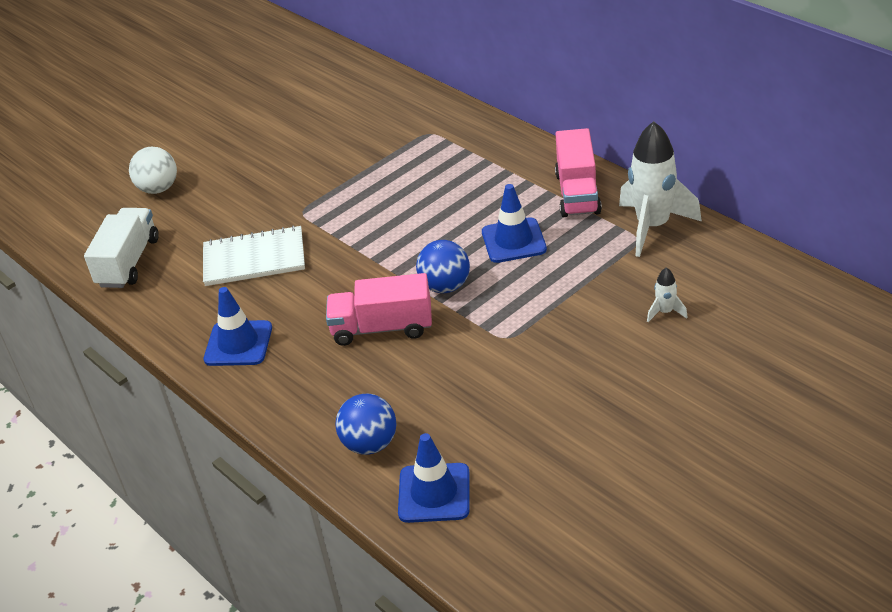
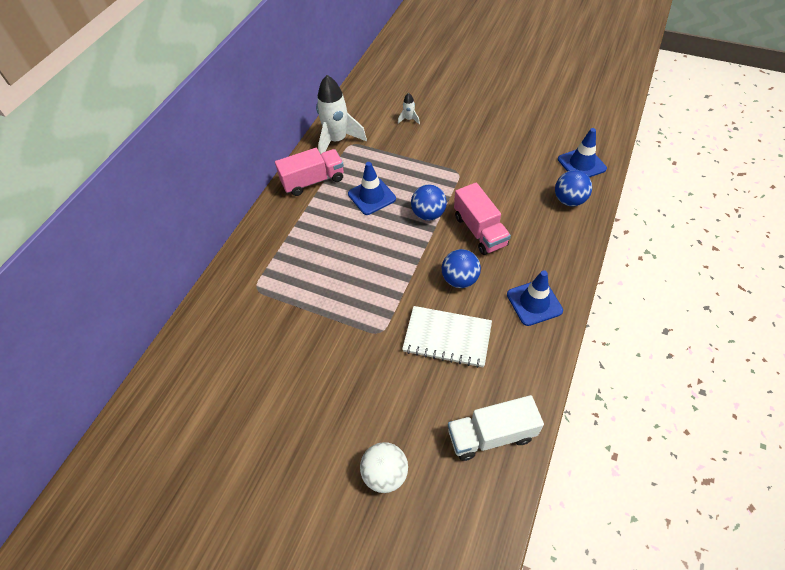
camera: 115 degrees left, 15 degrees up
(254, 259) = (447, 337): white notebook -> white notebook turned 45 degrees counterclockwise
(321, 288) = (459, 279): none -> blue ball

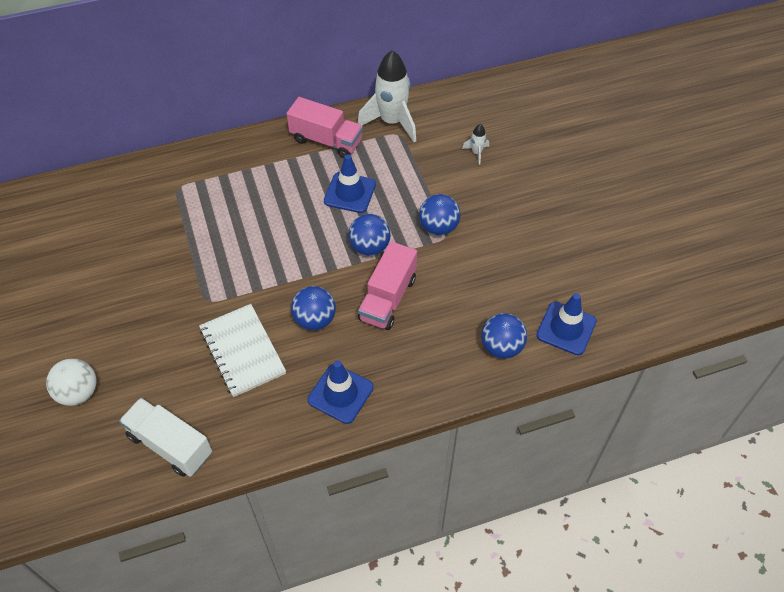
camera: 45 degrees right, 0 degrees up
(448, 172) = (438, 227): none -> blue ball

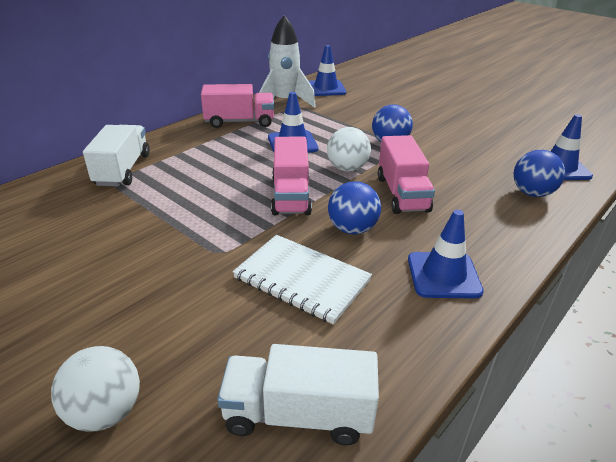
camera: 30 degrees left, 20 degrees down
(192, 175) = (123, 170): none -> white truck
(297, 262) = (291, 195): none -> pink truck
(369, 247) = (347, 168): blue ball -> white ball
(452, 111) = (326, 88): none -> blue traffic cone
(476, 153) = (368, 102): white rocket -> none

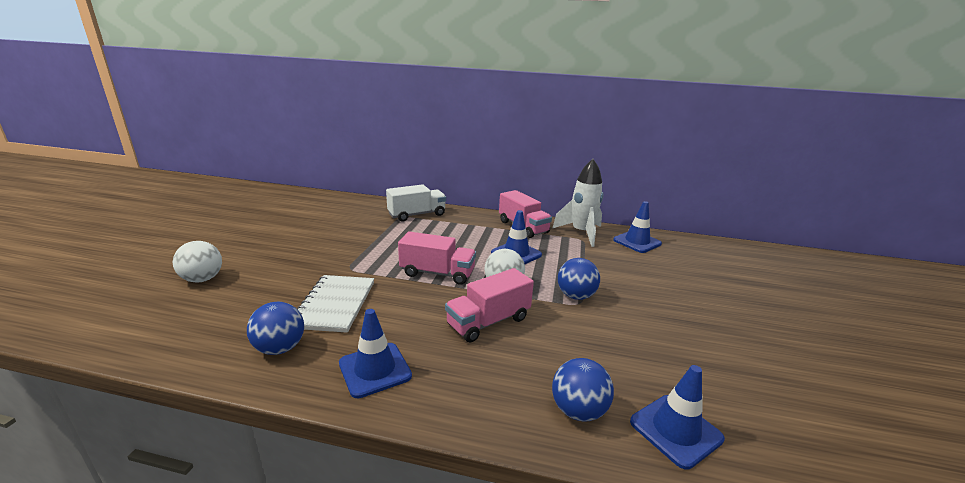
camera: 60 degrees right, 10 degrees down
(291, 195) = (437, 273): pink truck -> pink truck turned 135 degrees counterclockwise
(298, 414) = (203, 336): white truck -> none
(352, 229) = (412, 310): blue ball -> blue ball (280, 348)

